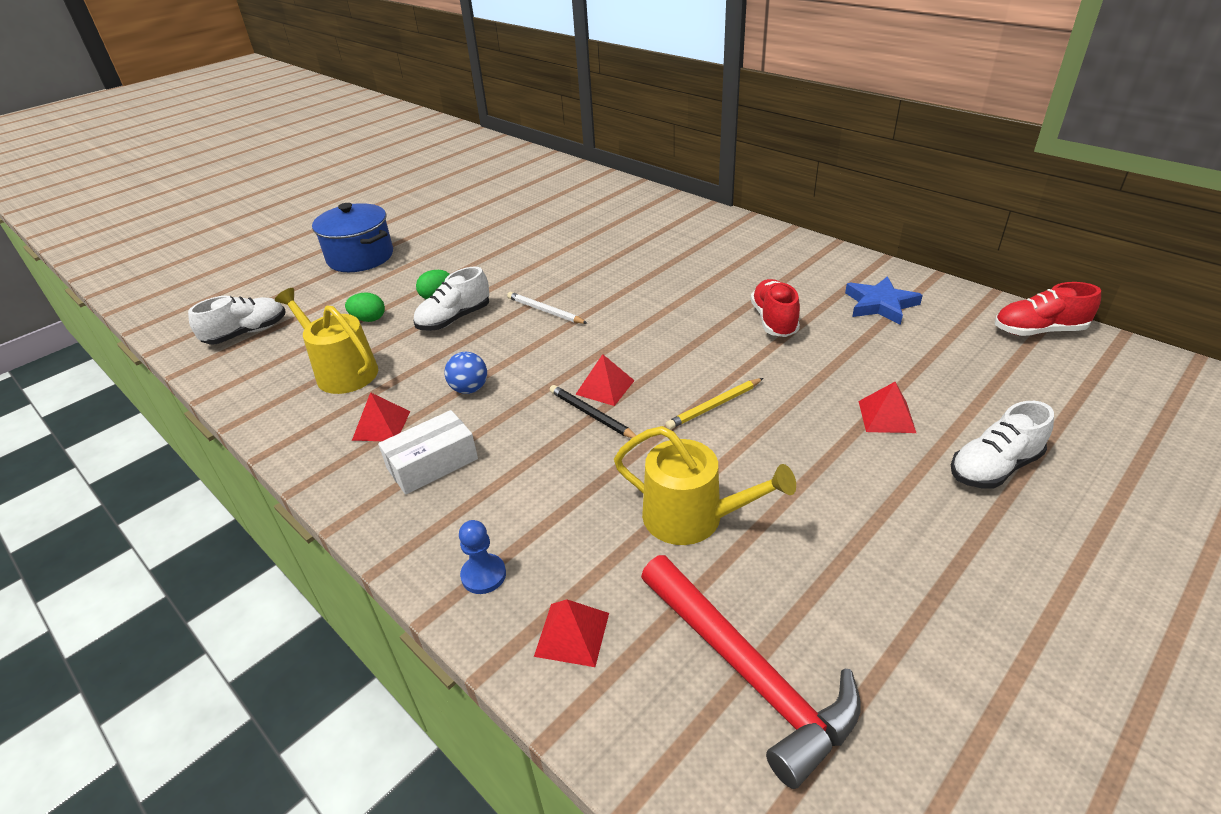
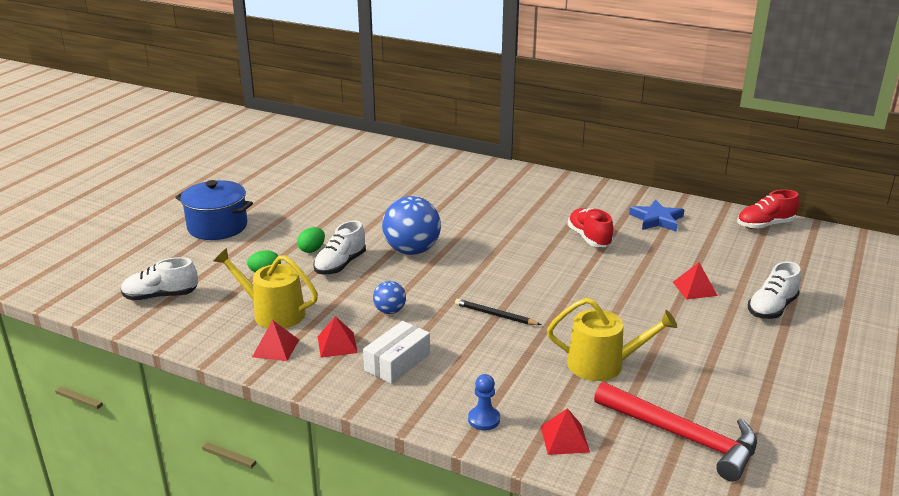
camera: 20 degrees left, 10 degrees down
(247, 333) = (160, 296): white shoe -> white shoe turned 135 degrees counterclockwise
(545, 311) = (412, 250): white pencil -> blue ball
(605, 387) = (493, 296): red pyramid -> red pyramid (275, 348)
(714, 406) = (578, 297): yellow pencil -> none

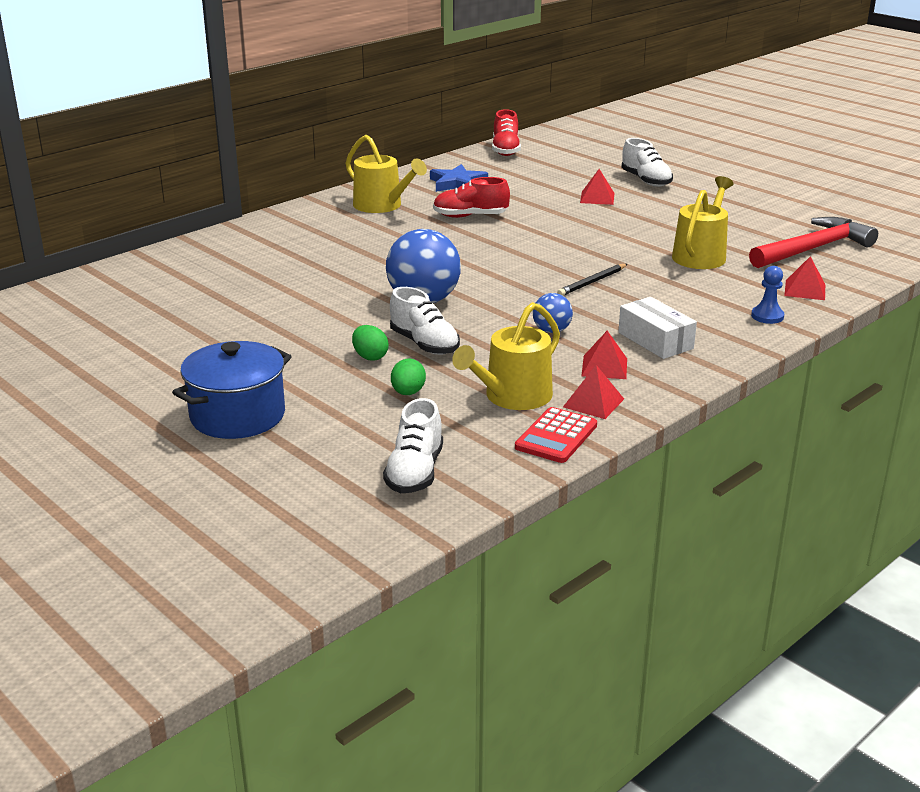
camera: 70 degrees left, 0 degrees up
(219, 340) = (556, 436): none -> red calculator
(576, 200) = (382, 206): none -> yellow watering can

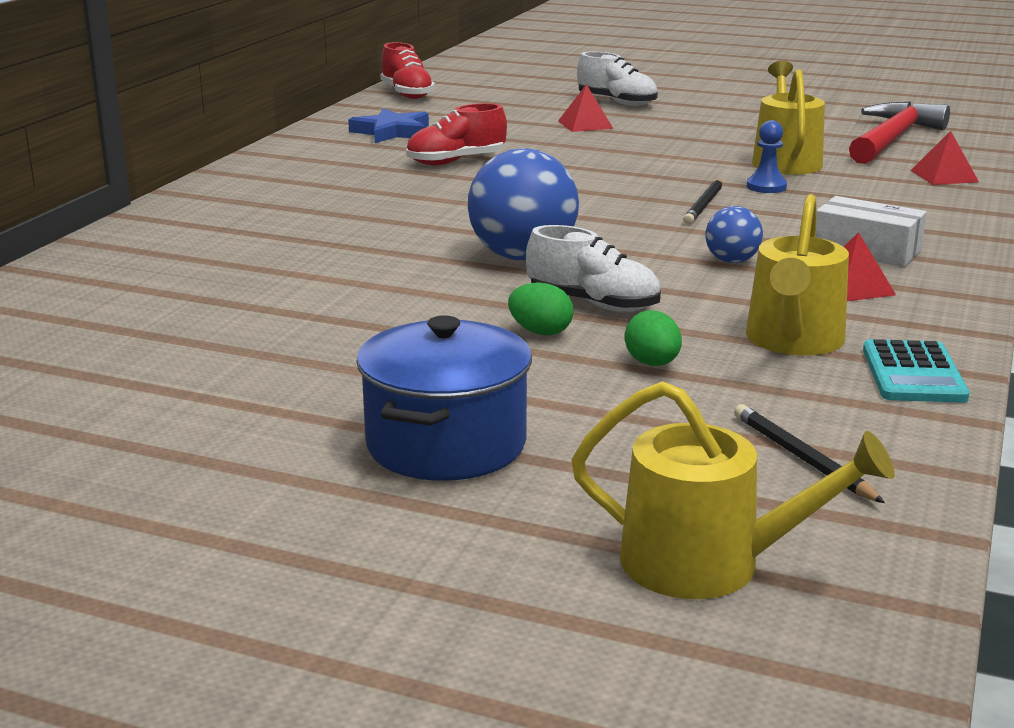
camera: 25 degrees left, 5 degrees down
(382, 206) = (322, 166): yellow watering can -> yellow watering can (708, 563)
(415, 472) = (802, 458): white shoe -> black pencil
(556, 436) = (913, 374): red calculator -> turquoise calculator
(593, 403) = (898, 327): red pyramid -> none
(767, 316) = (946, 206): blue pawn -> blue pawn (766, 187)

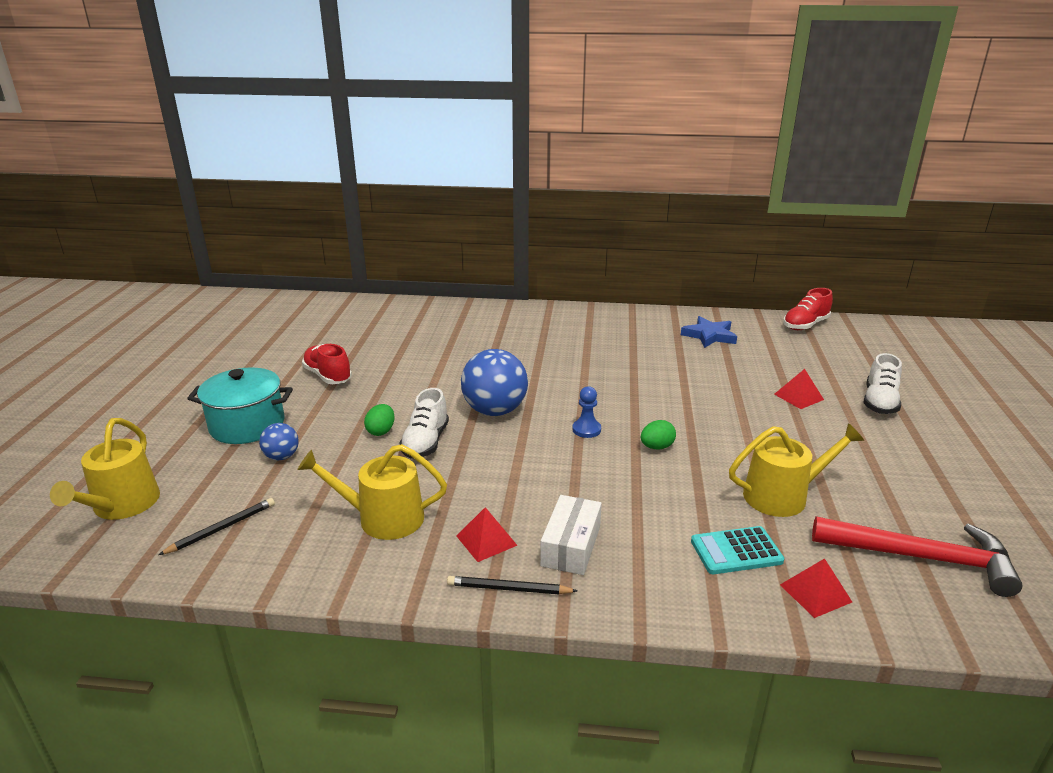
camera: 75 degrees right, 5 degrees up
(446, 444) = (247, 425): blue pot -> turquoise pot
(456, 162) = (663, 365): red shoe -> red shoe (328, 376)
(652, 364) = (342, 470): green egg -> green egg (657, 447)
(704, 205) = (635, 465): black pencil -> black pencil (509, 589)
(732, 261) = (519, 485): blue ball -> blue ball (282, 457)
(766, 187) = (700, 490): blue pawn -> blue pawn (586, 429)
(913, 374) = (336, 570): turquoise calculator -> turquoise calculator (736, 551)

